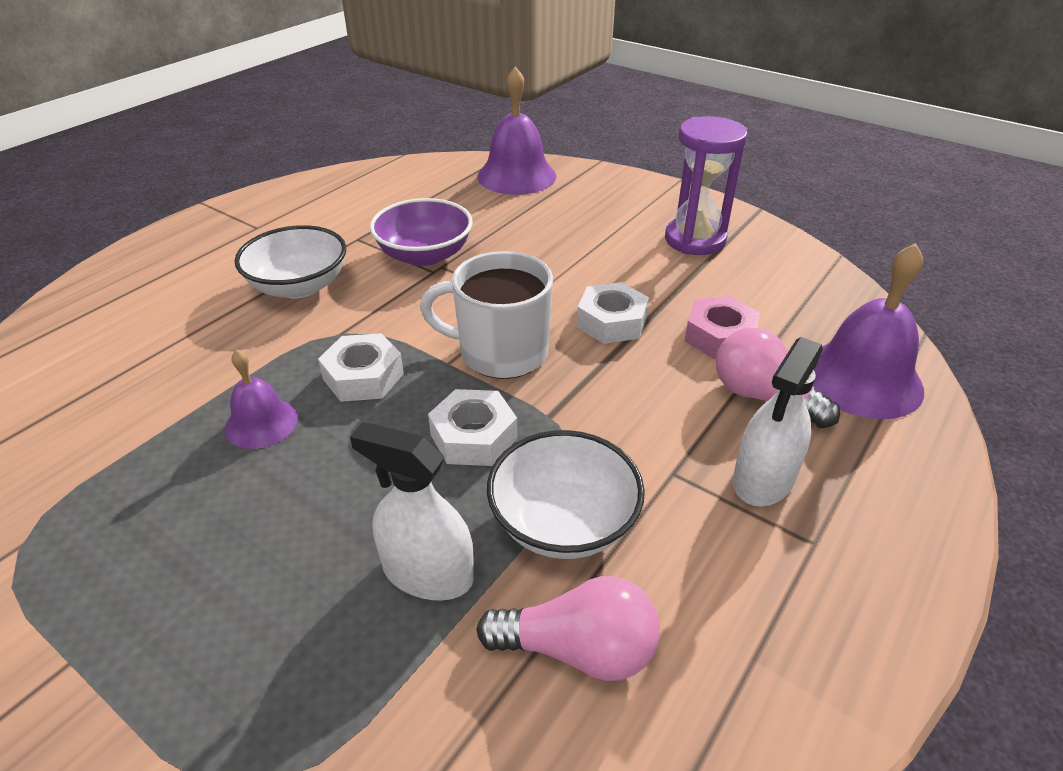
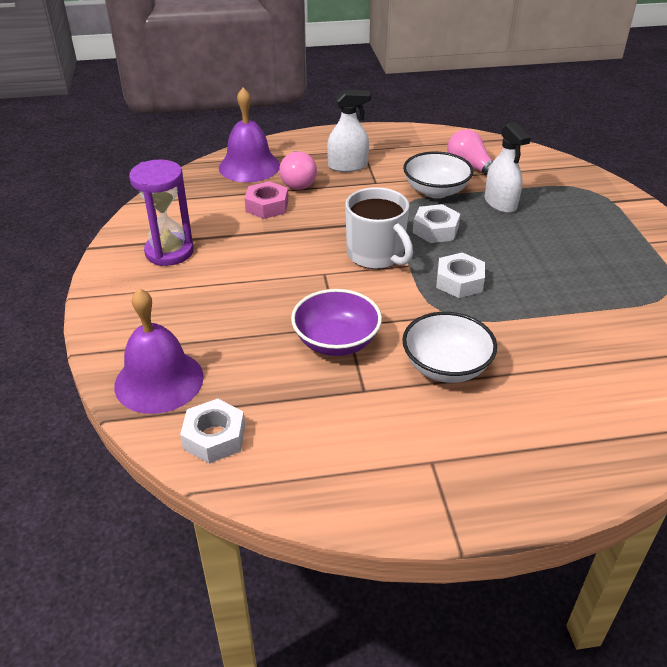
camera: 135 degrees left, 0 degrees up
(261, 423) = (531, 287): purple bell -> none
(611, 322) = (300, 238): white nut -> white nut (214, 437)

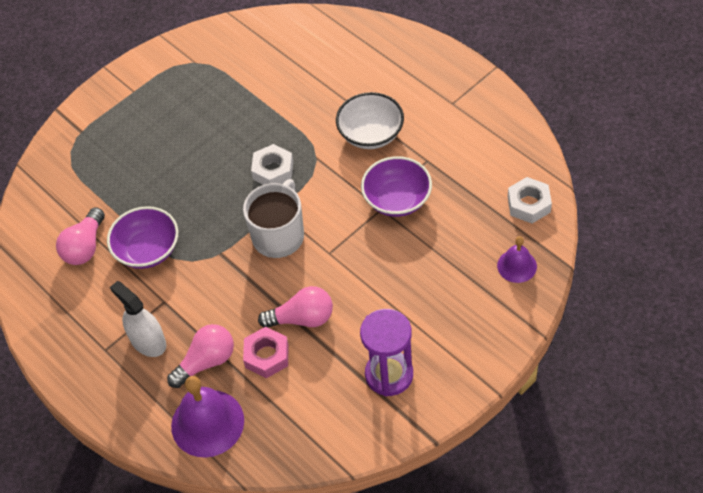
camera: 120 degrees left, 15 degrees up
(159, 381) = (517, 266): purple bell -> purple bell, size x0.57
(277, 234) = (302, 318): none -> pink light bulb
(435, 230) = (213, 218): white nut -> none
(436, 191) = (148, 250): white bowl -> purple bowl
(500, 203) = (137, 198): white spray bottle -> none

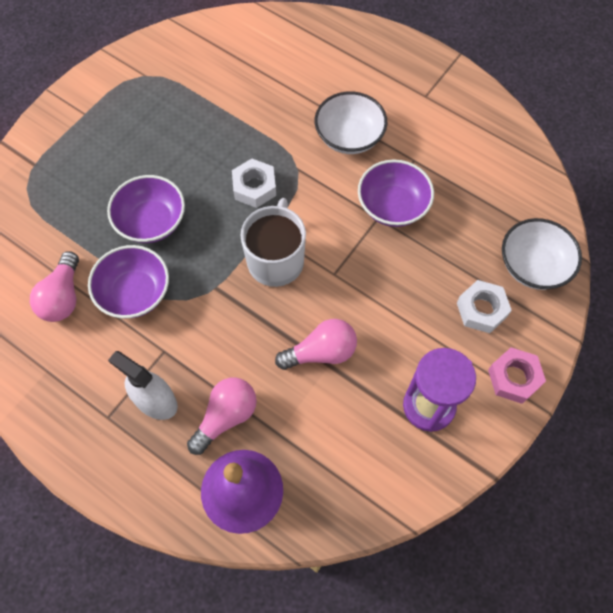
camera: 15 degrees left, 10 degrees up
(174, 191) = (151, 222): none -> purple bowl
(267, 356) = (291, 401): pink nut -> pink nut (514, 378)
(517, 266) = (533, 266): purple bell -> white bowl
(529, 204) = (529, 197): white nut -> white nut (481, 310)

